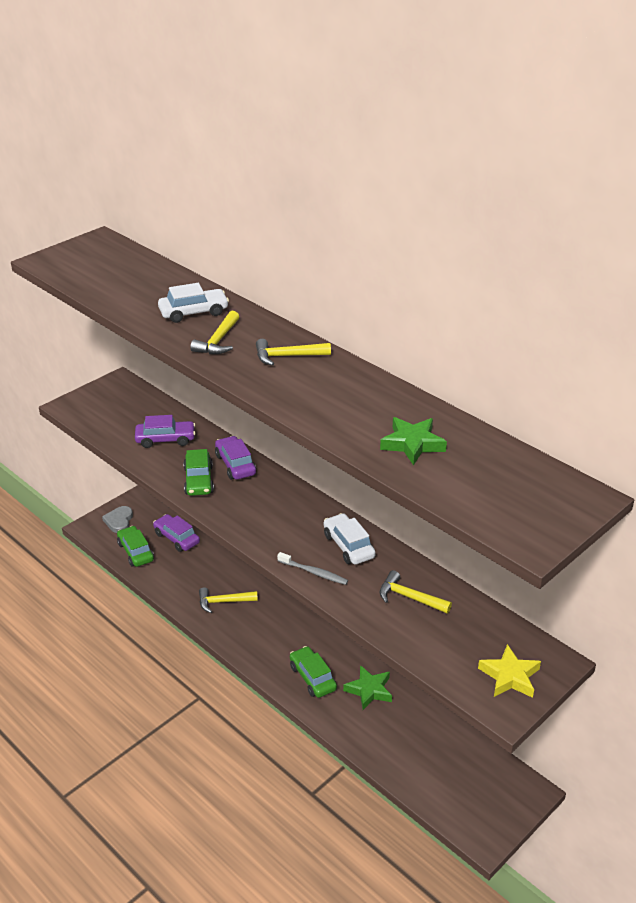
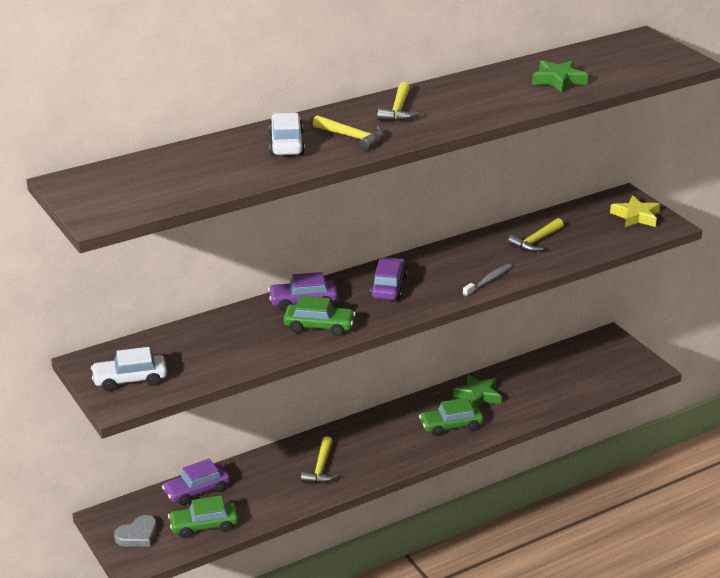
camera: 75 degrees left, 5 degrees down
(119, 521) = (138, 535): grey heart -> grey heart turned 60 degrees counterclockwise
(165, 439) = (232, 340): purple car -> purple car (388, 287)
(348, 546) = (458, 258): white car -> white car (130, 379)

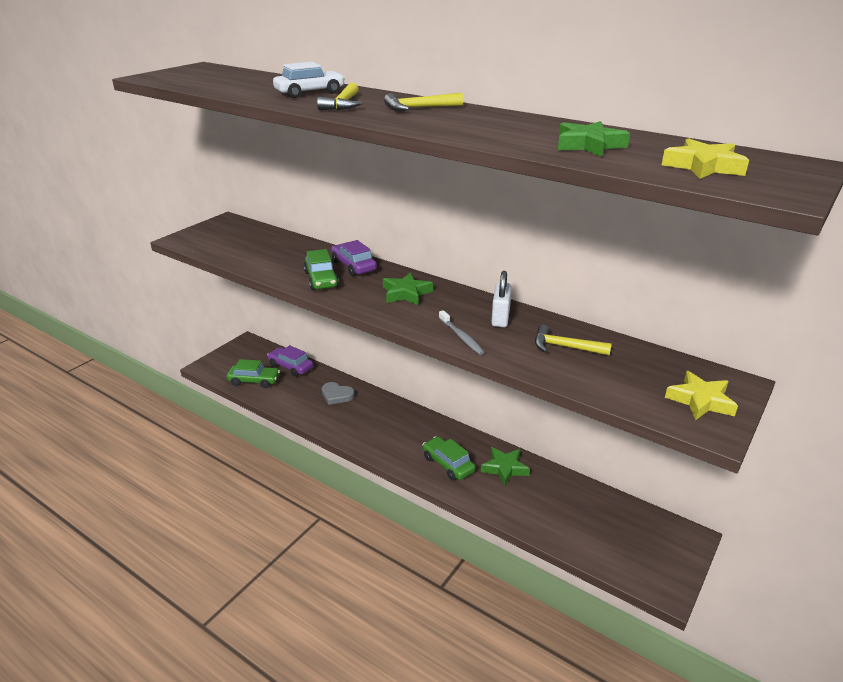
camera: 65 degrees right, 0 degrees up
(130, 379) = (211, 236): white car -> none
(138, 535) = (234, 359): grey heart -> grey heart (337, 395)
(204, 525) = (254, 381): green car -> green car turned 135 degrees clockwise
(321, 468) = (346, 411): yellow hammer -> none
(388, 287) = (406, 293): purple car -> green star
(470, 254) = (500, 318): none -> white padlock
(488, 280) = (461, 337): grey toothbrush -> grey toothbrush turned 45 degrees clockwise
(628, 63) = (703, 166): none -> yellow star

